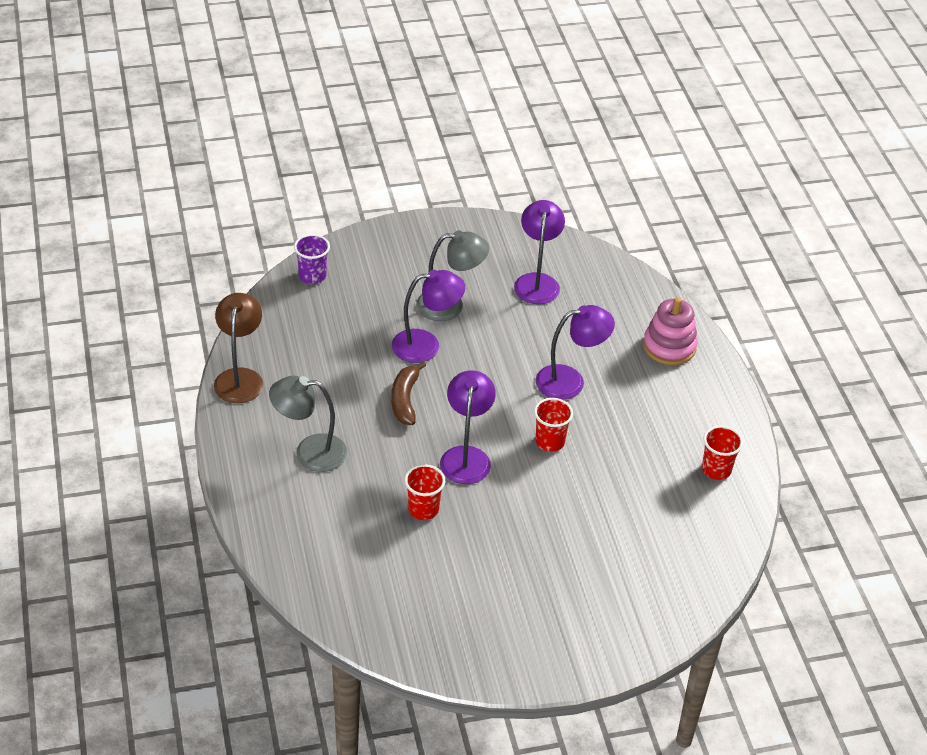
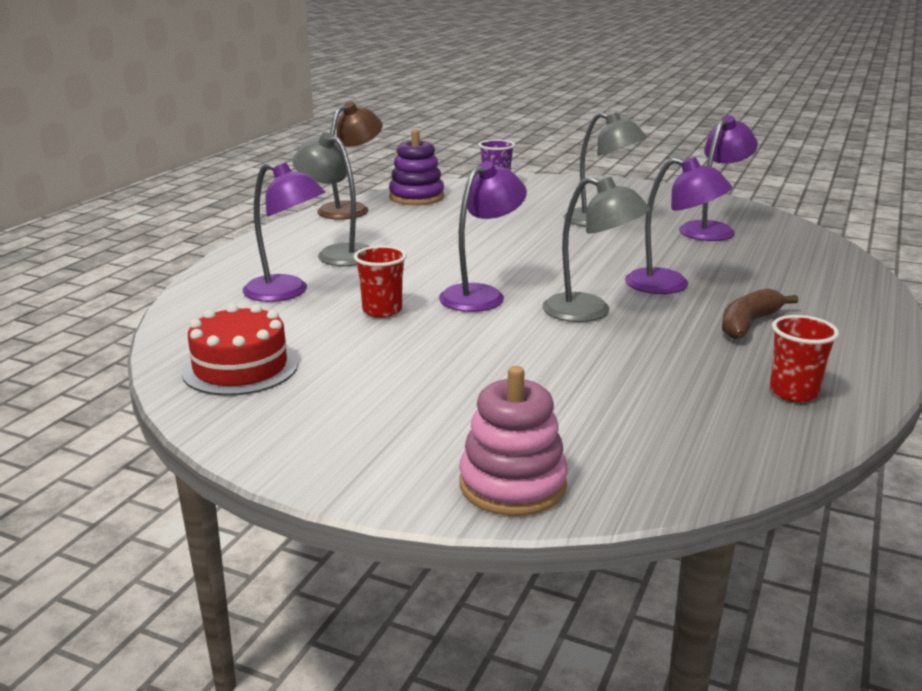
camera: 40 degrees right, 20 degrees down
(270, 330) = (416, 197): none -> purple stacking toy
(405, 400) = (474, 252): brown banana -> brown banana (748, 323)
(408, 616) = (240, 368): none -> red cake
(426, 345) = (543, 232): purple lamp -> purple lamp (286, 292)
(550, 442) = (590, 312): red cup -> grey lamp
(669, 346) = (829, 295): pink stacking toy -> pink stacking toy (512, 485)

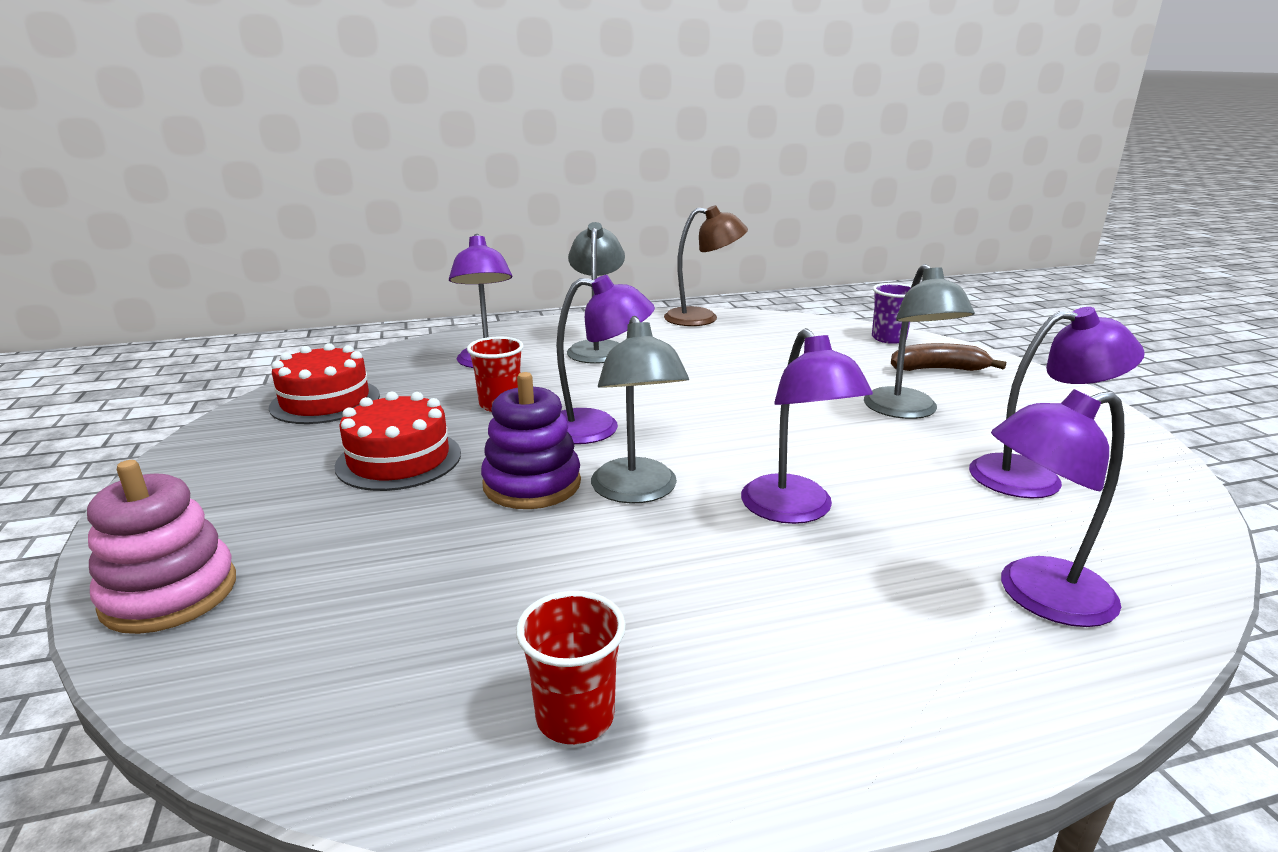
camera: 50 degrees right, 0 degrees up
(416, 197) = (781, 326): purple stacking toy -> purple stacking toy (532, 484)
(419, 365) = (399, 459): none -> red cake
(748, 323) = (760, 604): brown banana -> brown banana (938, 369)
(808, 272) = (1037, 596): none -> purple lamp

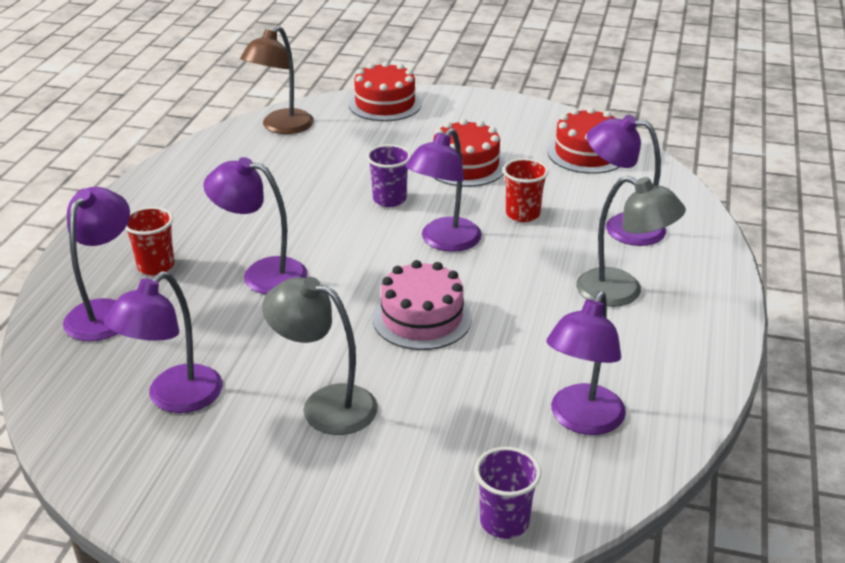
camera: 120 degrees right, 10 degrees up
(169, 593) = (385, 104): pink stacking toy -> red cake
(532, 484) = (389, 199): purple stacking toy -> purple cup
(575, 717) = (206, 168): red cup -> red cup (156, 266)
(637, 492) = (343, 229): grey lamp -> none
(702, 318) = (683, 400): brown lamp -> brown lamp (281, 127)
(738, 406) = (422, 318): none -> pink cake
(767, 336) = (582, 420): none -> purple lamp
(938, 369) = (386, 496): brown banana -> none

